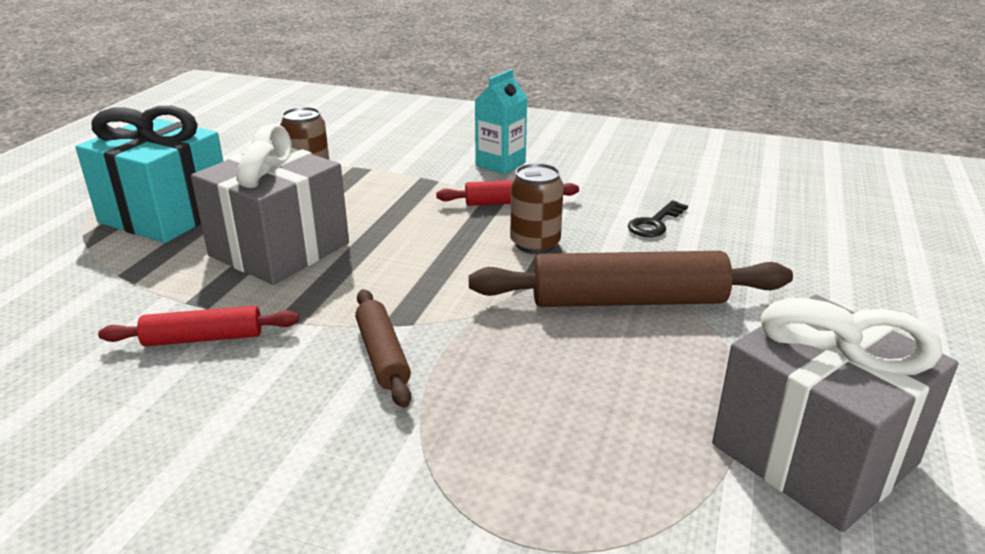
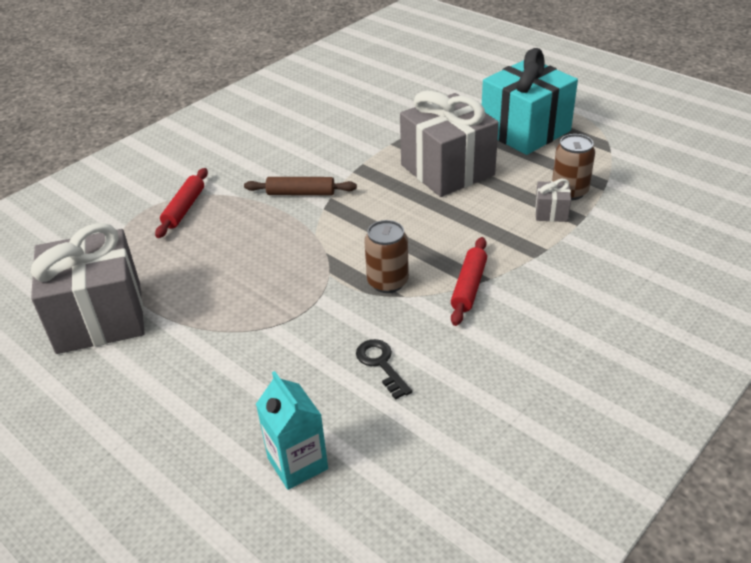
camera: 115 degrees right, 10 degrees up
(203, 338) = (359, 142): red rolling pin -> red rolling pin (184, 208)
(354, 181) = (551, 212): none -> grey gift
(500, 164) = (558, 304): turquoise carton -> turquoise carton (297, 463)
(628, 301) = (281, 302): brown rolling pin -> none

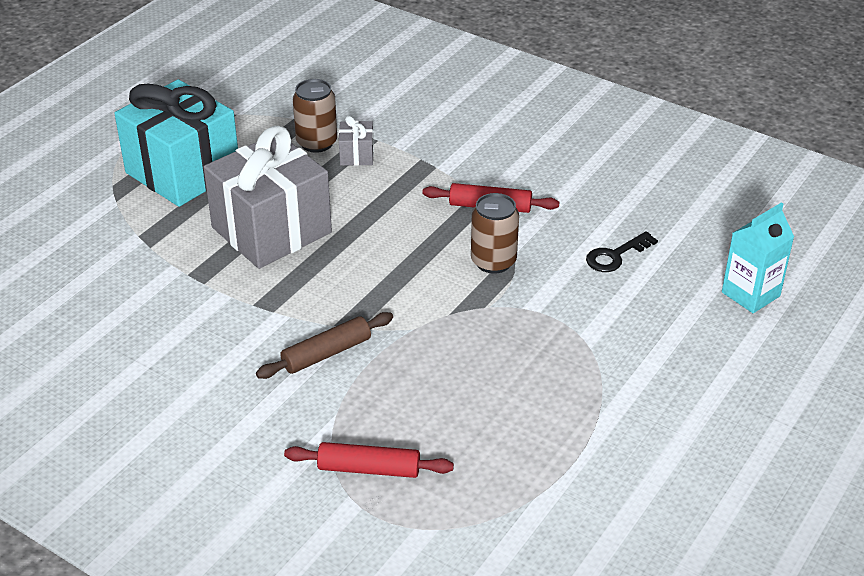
camera: 100 degrees left, 0 degrees up
(99, 317) = (608, 496): grey gift -> none
(301, 193) = (326, 353): brown rolling pin -> brown rolling pin turned 60 degrees clockwise

